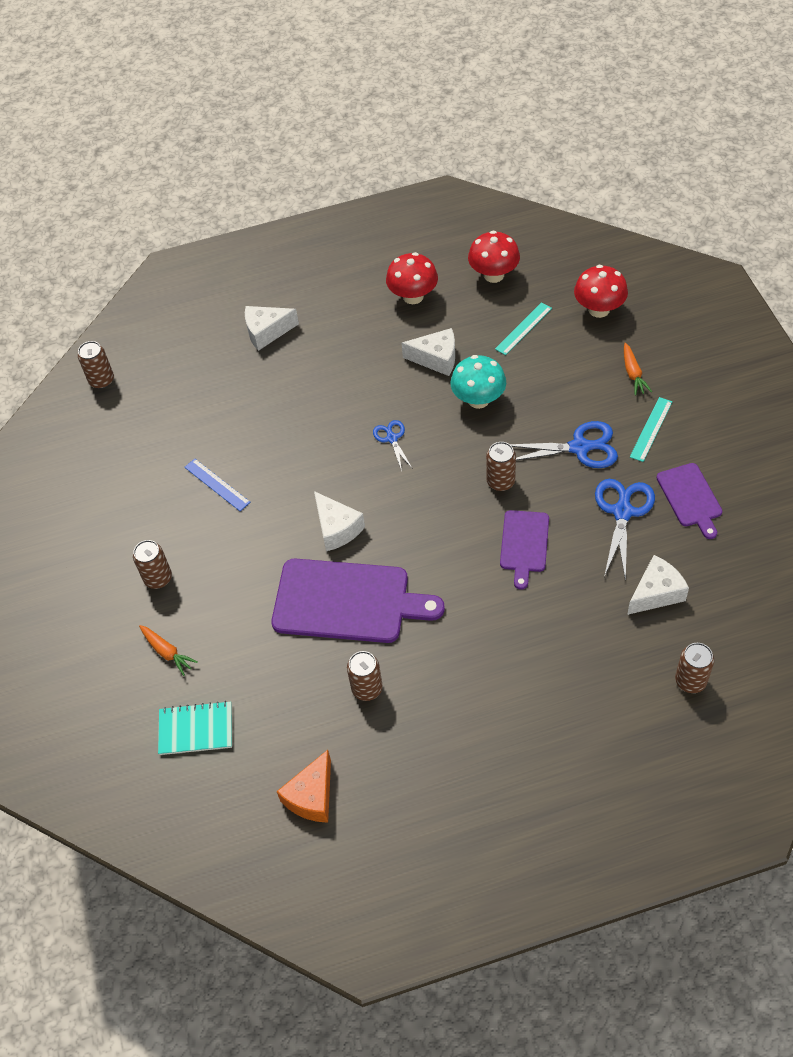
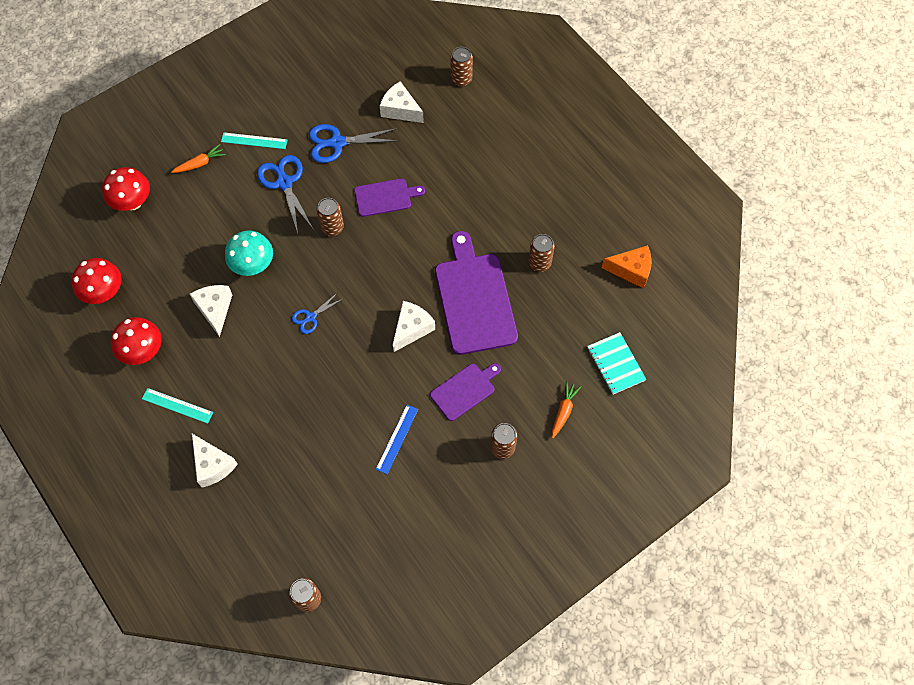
camera: 115 degrees left, 10 degrees up
(523, 328) = (166, 252): turquoise ruler -> turquoise ruler (177, 405)
(690, 498) = (312, 105): purple cutting board -> purple cutting board (464, 390)

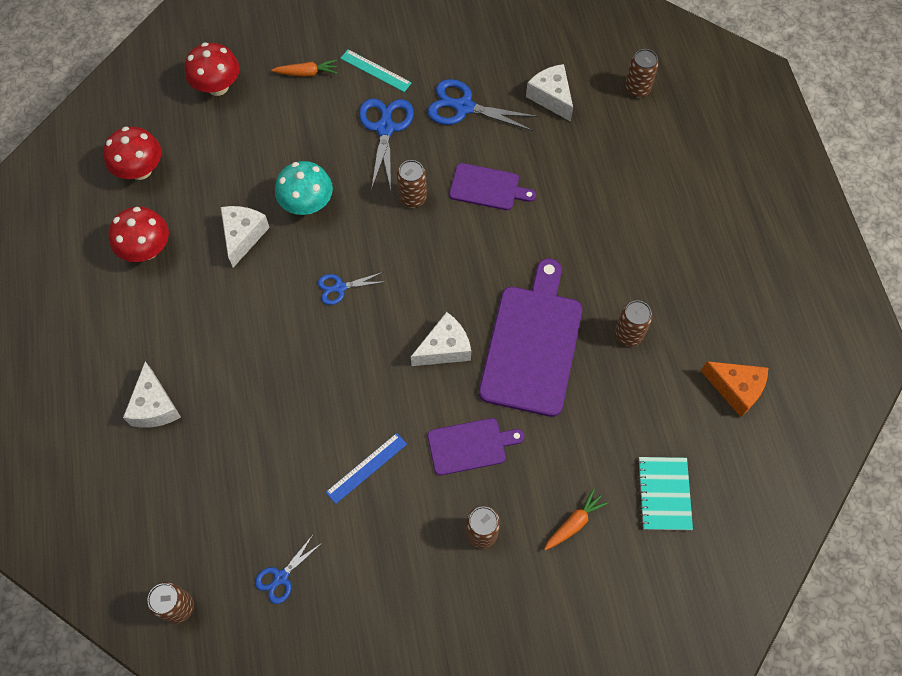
camera: 25 degrees right, 0 degrees up
(177, 405) = (152, 324): turquoise ruler -> none
(373, 543) = (281, 577): none -> blue scissors

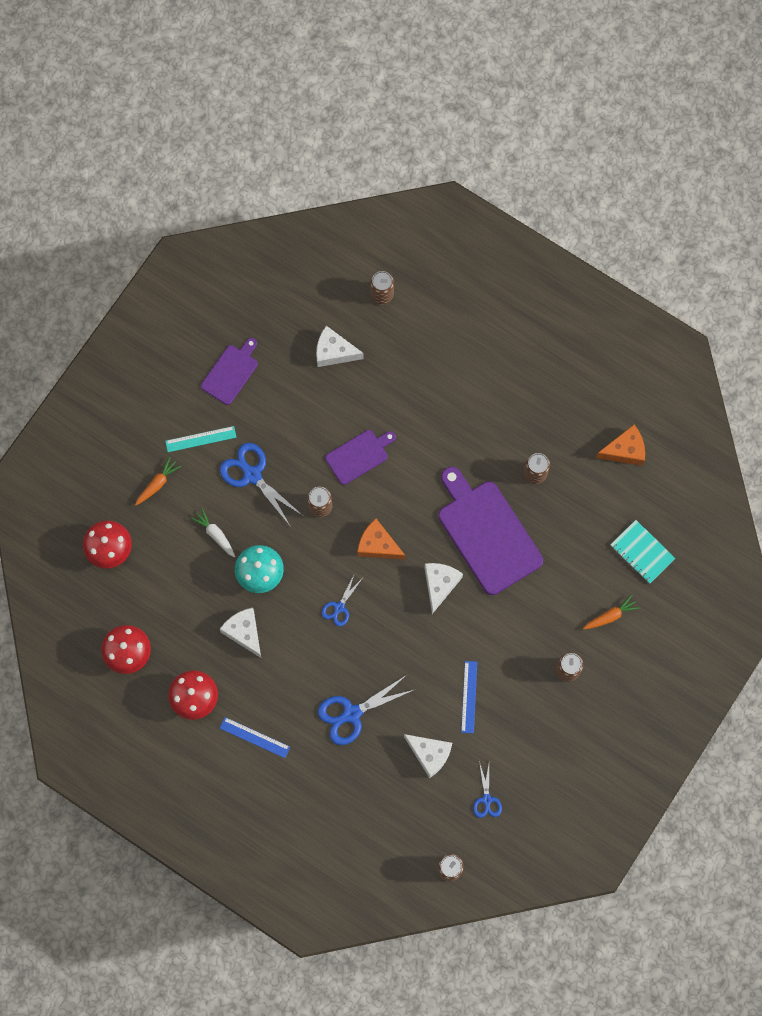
camera: 45 degrees left, 10 degrees up
(154, 324) = (255, 737): none -> blue ruler
(155, 406) = (311, 782): white cheese -> white cheese (429, 754)
(307, 145) = (215, 534): none -> white carrot
(427, 269) = (378, 545): none -> orange cheese
(464, 107) = (286, 412): blue scissors -> blue scissors (351, 714)
(470, 446) = (513, 628): purple cutting board -> purple cutting board (231, 372)
(574, 523) = (610, 616): orange carrot -> orange carrot turned 60 degrees clockwise

